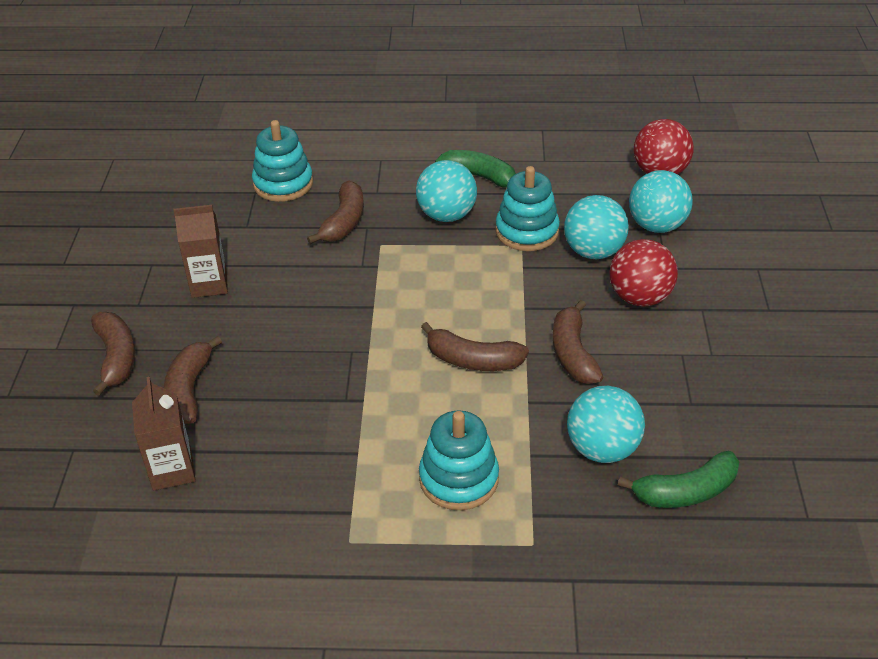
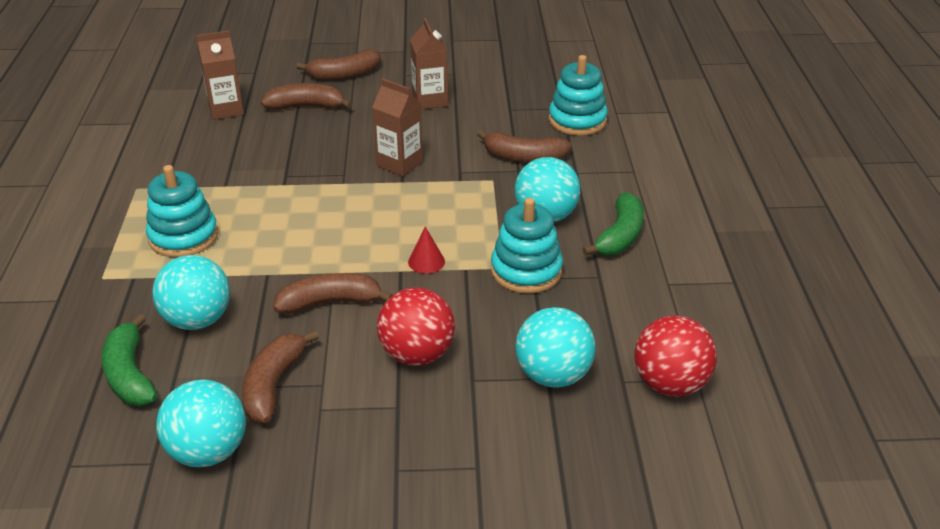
camera: 85 degrees right, 5 degrees down
(339, 308) = (399, 164): none -> brown carton
(472, 360) = (326, 240): brown banana -> brown banana (273, 385)
(511, 290) = (426, 261): none -> red cone
(593, 251) = (496, 320): turquoise ball -> turquoise ball (208, 451)

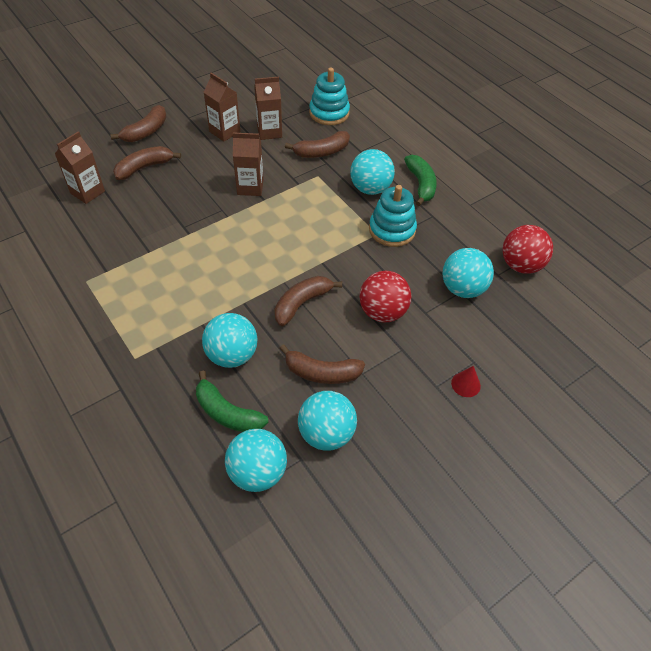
camera: 35 degrees left, 15 degrees up
(93, 450) = (257, 472): none -> turquoise ball
(183, 237) = (160, 302): turquoise stacking toy -> none
(273, 385) = (321, 373): brown banana -> brown banana turned 60 degrees counterclockwise
(426, 261) = (331, 249): red cone -> red cone (465, 384)
(482, 117) = (269, 132): none -> brown carton

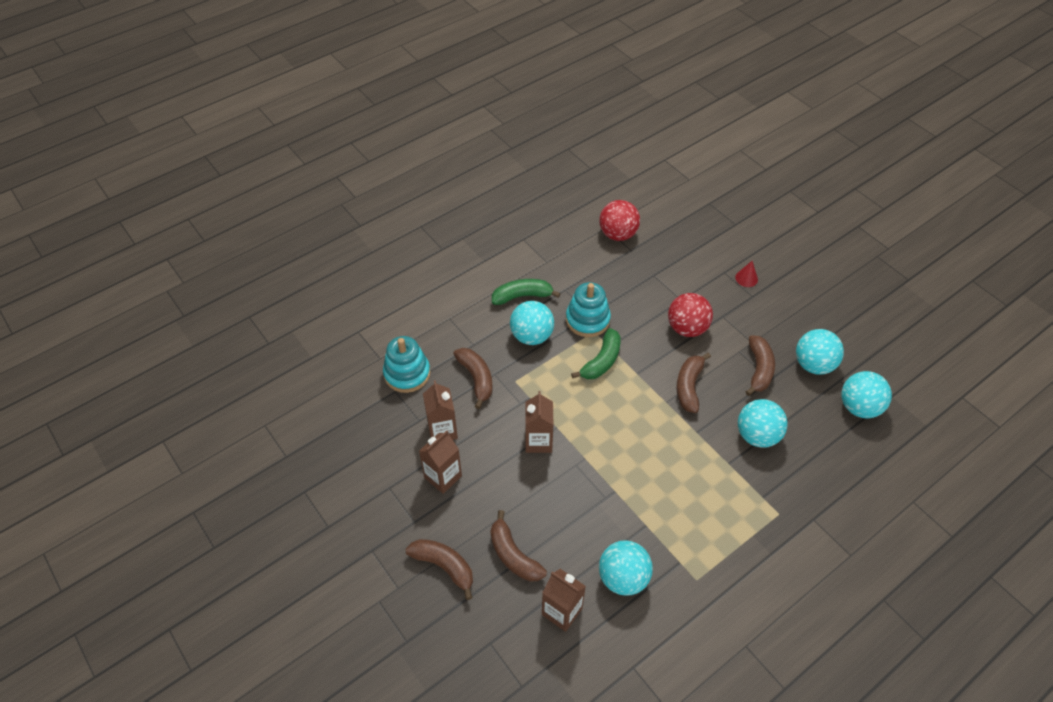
camera: 90 degrees left, 0 degrees up
(227, 413) = (814, 433): green banana -> green banana (601, 361)
(302, 303) = (689, 386): brown banana -> brown banana turned 60 degrees clockwise
(462, 288) = (651, 273): turquoise ball -> turquoise ball (623, 578)

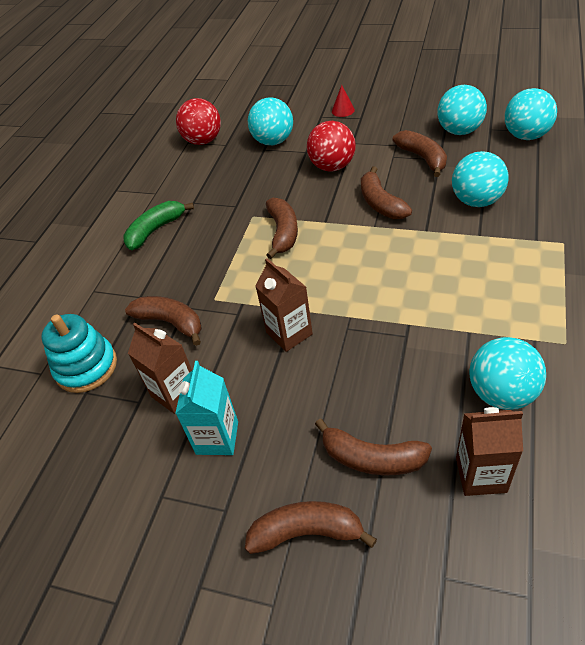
camera: 30 degrees left, 5 degrees down
(443, 477) = (217, 438): brown carton -> turquoise carton
(531, 336) = (195, 254): turquoise ball -> turquoise ball (273, 141)
(587, 320) = (237, 211): turquoise stacking toy -> none
(601, 361) = (283, 232): green banana -> brown banana

